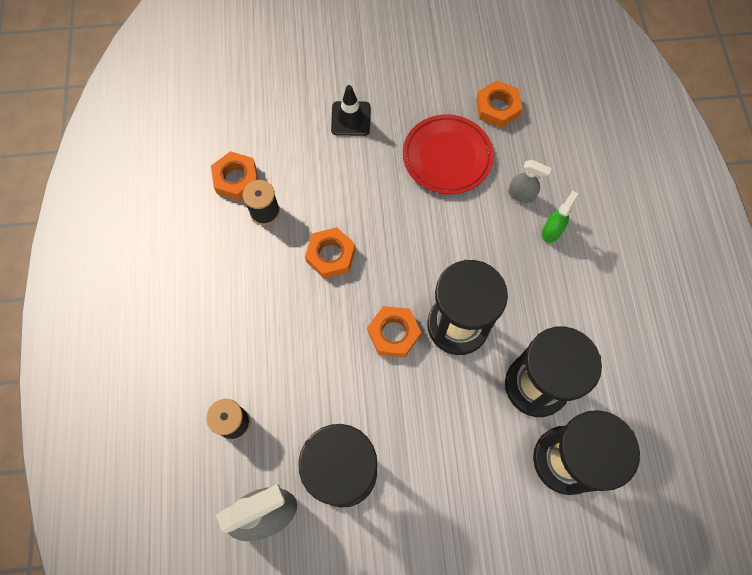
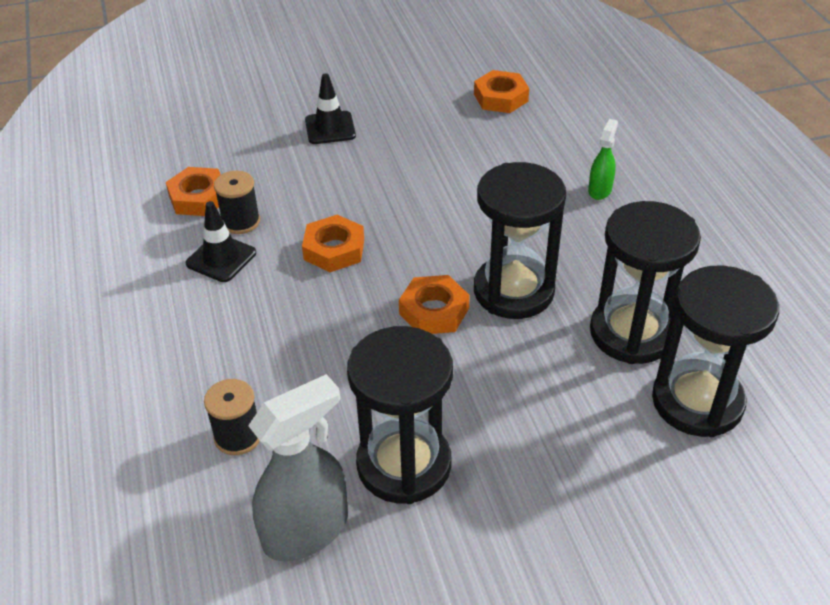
camera: 10 degrees left, 25 degrees down
(245, 248) = (221, 258): none -> black traffic cone
(447, 157) = (454, 145): red plate -> none
(521, 195) = (553, 164): grey spray bottle -> none

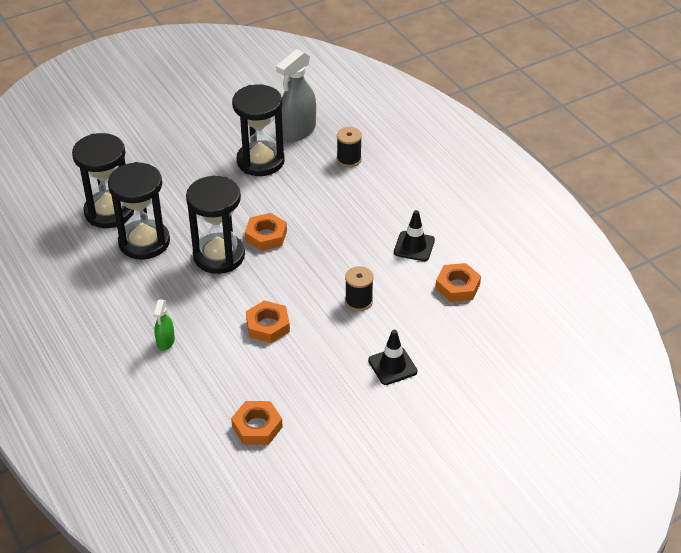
camera: 165 degrees right, 0 degrees up
(241, 222) = (416, 273): black spool -> black spool (358, 301)
(334, 249) = (343, 264): orange nut -> orange nut (267, 326)

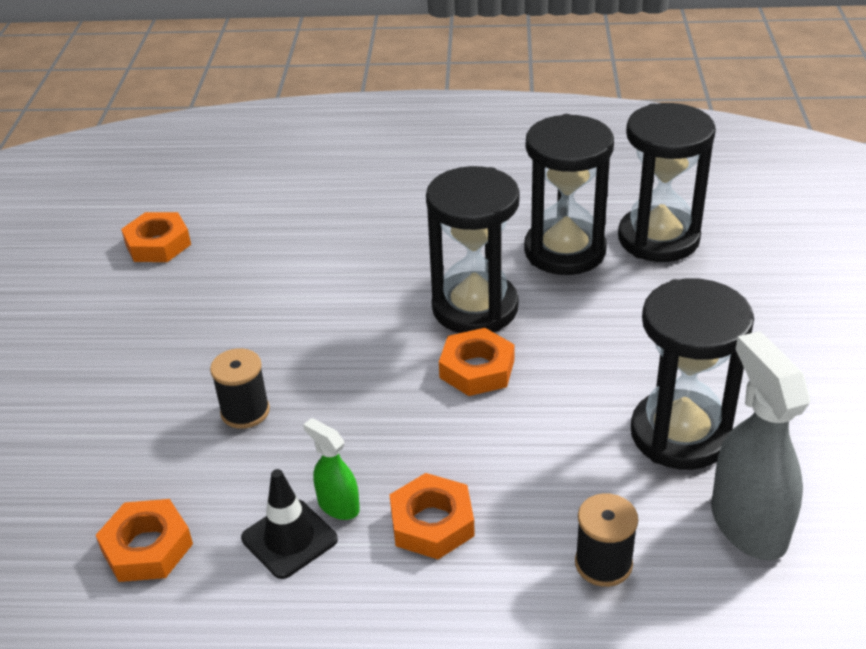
camera: 125 degrees right, 5 degrees down
(165, 342) = (361, 218): green spray bottle -> green spray bottle (338, 505)
(267, 326) = (297, 306): orange nut -> orange nut (432, 523)
(392, 366) = (98, 391): black traffic cone -> none

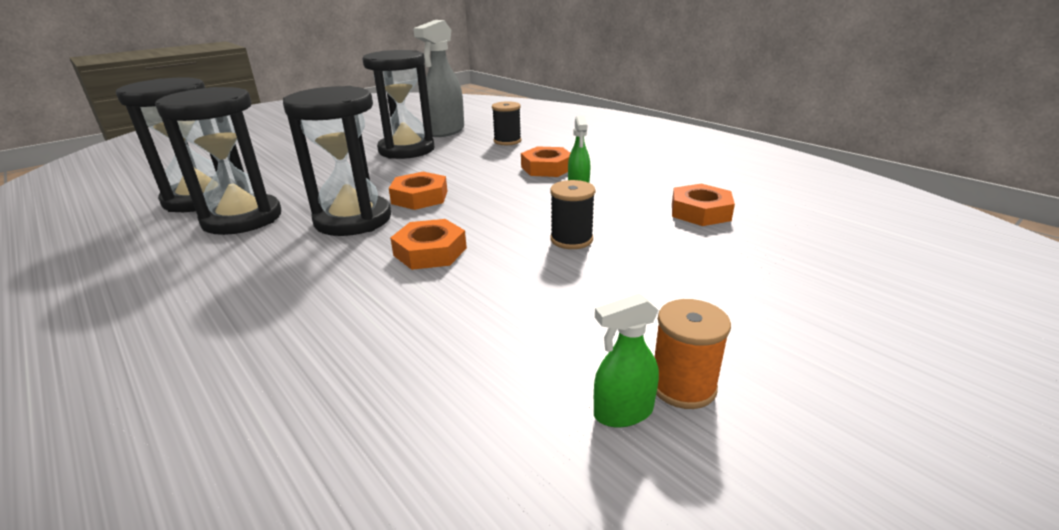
camera: 135 degrees left, 10 degrees down
(56, 340) = (682, 386): none -> orange spool
(82, 309) = (623, 412): none -> green spray bottle
(158, 244) = (434, 456): orange nut -> orange nut (430, 252)
(289, 539) = (618, 187): black traffic cone -> none

